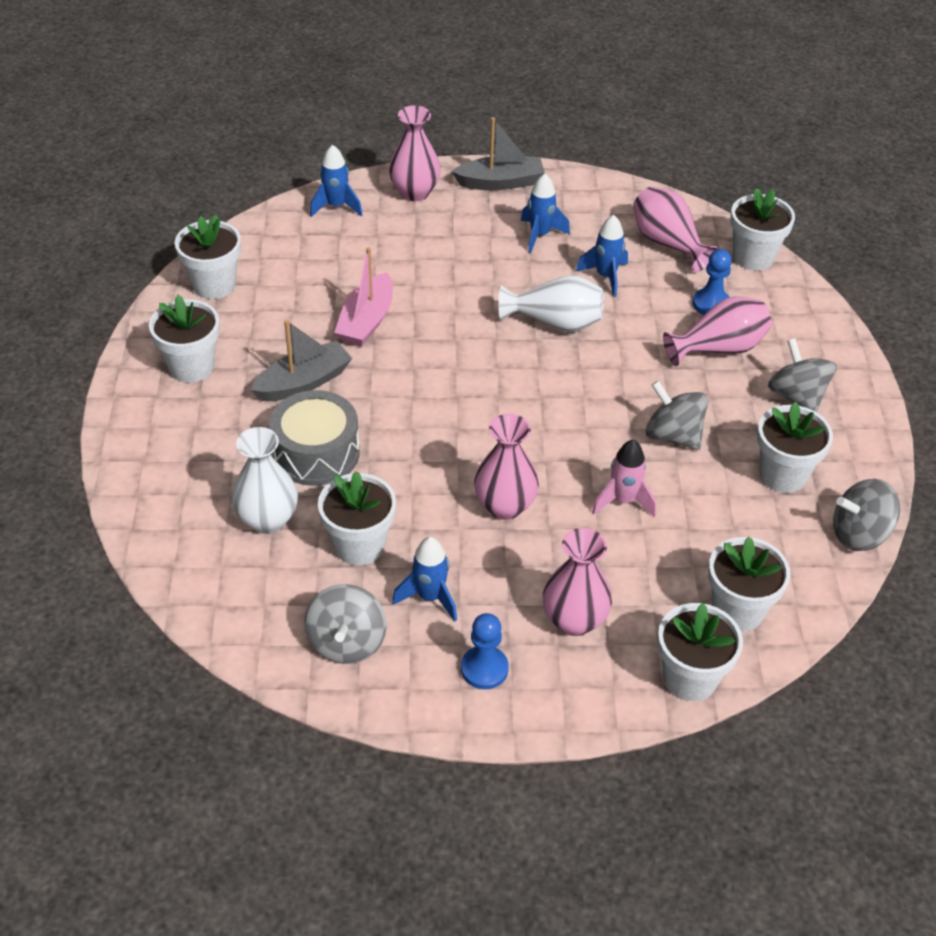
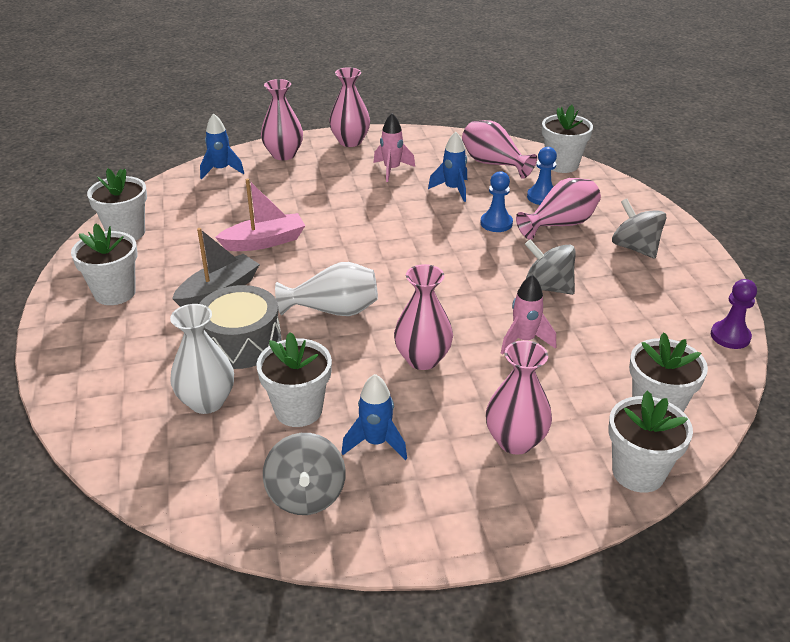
camera: 10 degrees left, 10 degrees down
(366, 321) = (264, 242): pink boat -> pink boat turned 120 degrees counterclockwise
(484, 669) = (446, 496): blue pawn -> blue pawn (496, 223)
(500, 182) = (350, 141): grey boat -> pink vase
(540, 235) = (392, 170): blue rocket -> pink rocket
(555, 322) = (423, 223): white vase -> white vase (333, 310)
(783, 474) = (648, 303): white flower pot -> none
(859, 534) = (730, 336): grey spinning top -> purple pawn

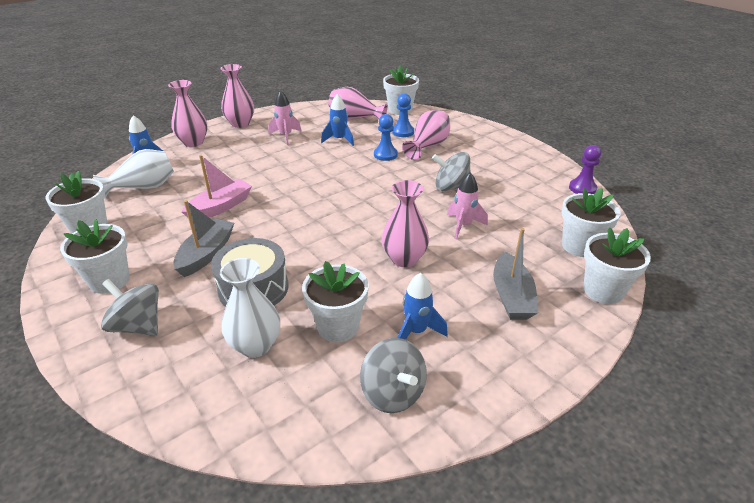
camera: 25 degrees left, 0 degrees up
(333, 310) = (312, 243): white vase -> white vase (143, 187)
(515, 441) = (511, 296): pink vase -> grey boat
(635, 248) = (485, 150): grey spinning top -> grey spinning top (138, 326)

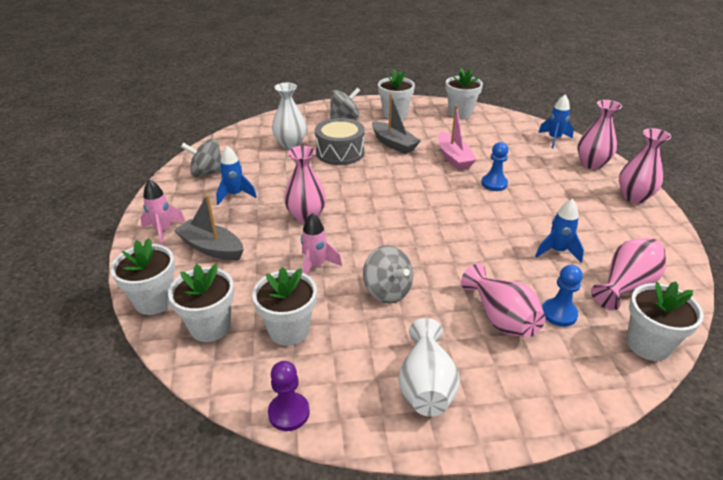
camera: 120 degrees right, 0 degrees up
(143, 187) = (510, 134): white vase -> white vase (426, 385)
(285, 136) = (585, 217): pink rocket -> pink rocket (163, 231)
(338, 326) = (273, 170): white flower pot -> white flower pot (289, 330)
(385, 155) = (497, 272): blue pawn -> blue pawn (494, 184)
(451, 187) = (387, 291): grey spinning top -> grey spinning top turned 105 degrees clockwise

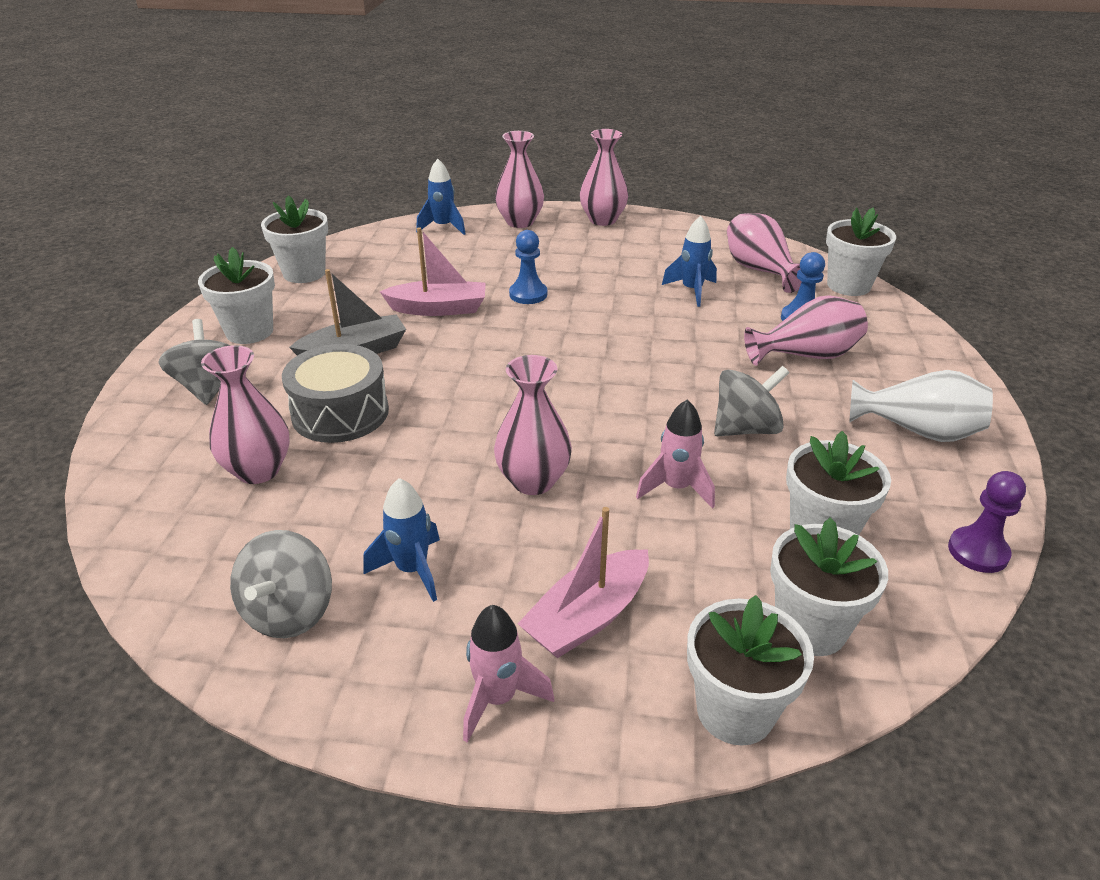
camera: 75 degrees left, 0 degrees up
(211, 248) = (587, 617): grey boat -> pink boat
(290, 144) = (258, 470): white vase -> pink vase

